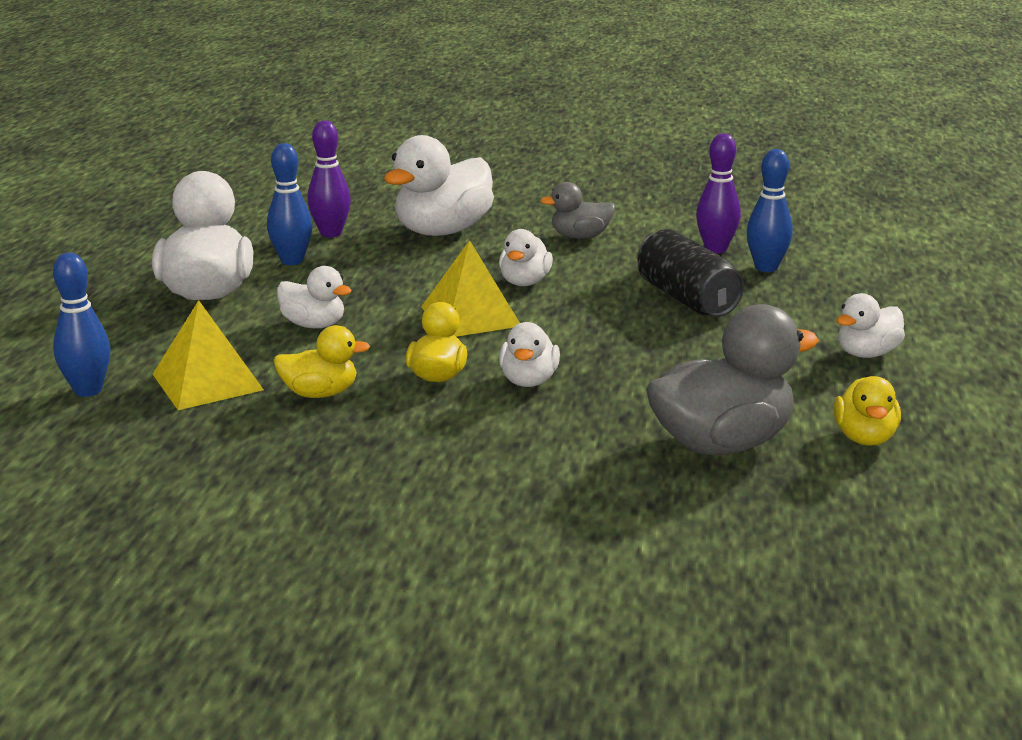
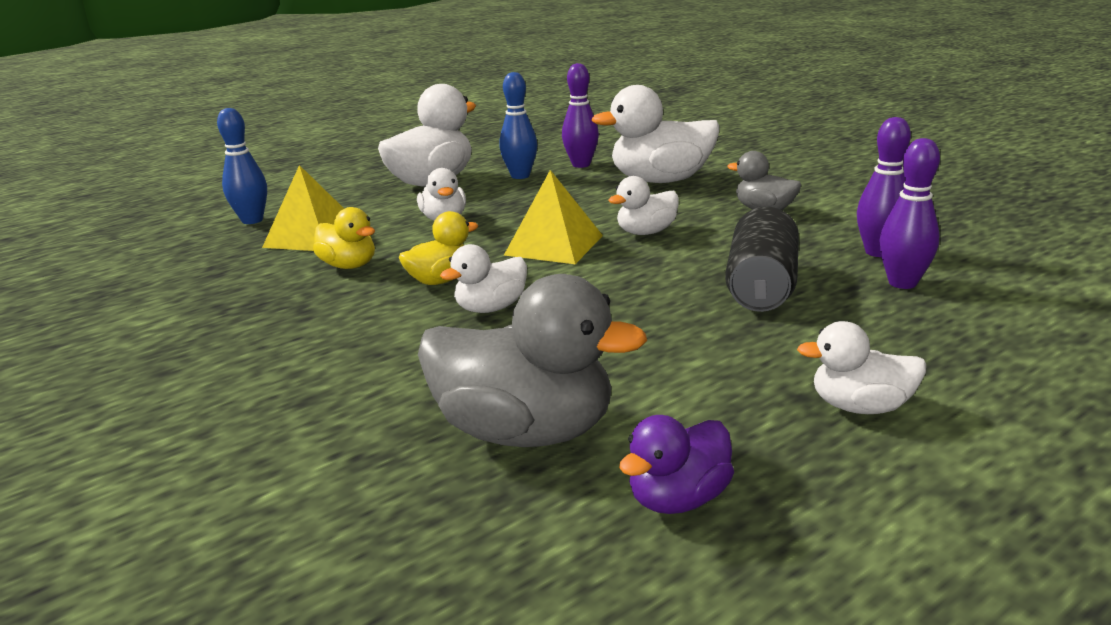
camera: 45 degrees right, 0 degrees up
(766, 267) = (902, 283): blue bowling pin -> purple bowling pin
(864, 438) = (678, 498): yellow duck -> purple duck

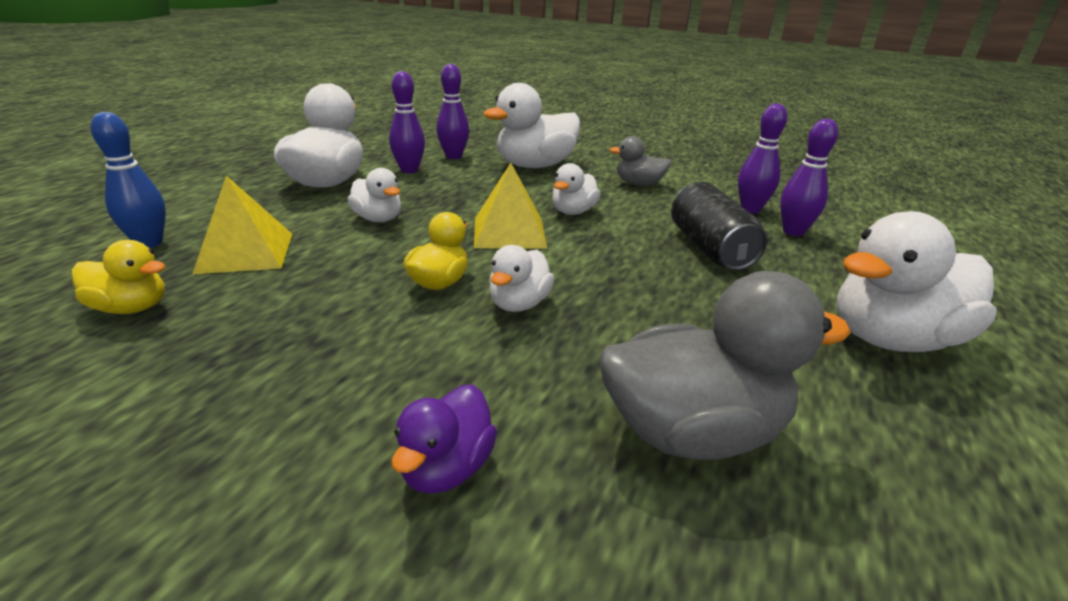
camera: 30 degrees left, 5 degrees up
(349, 265) = (323, 281): yellow duck -> yellow duck (131, 308)
(520, 176) = (409, 170): blue bowling pin -> purple bowling pin
(678, 498) = (885, 465): purple duck -> purple duck (446, 468)
(860, 407) = (891, 339): white duck -> white duck, size x1.83

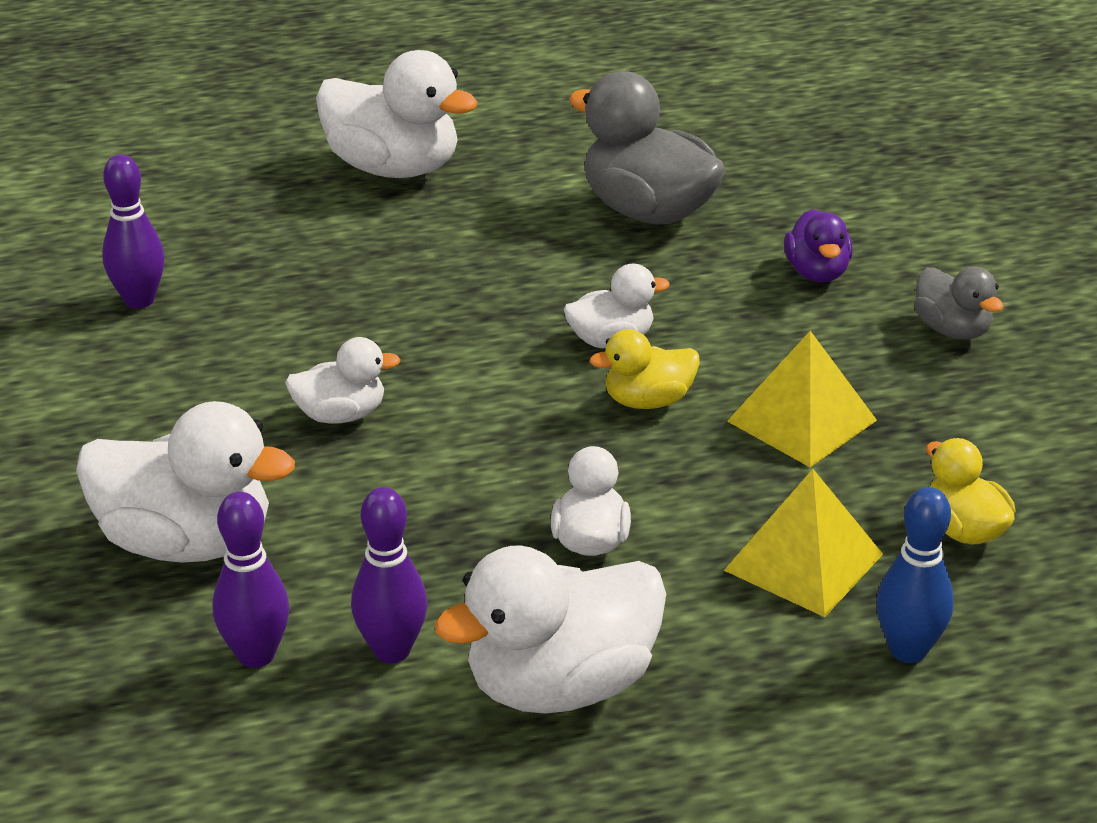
camera: 130 degrees left, 5 degrees up
(446, 468) = (817, 273): purple duck -> purple duck turned 105 degrees clockwise
(509, 232) = (474, 426): yellow pyramid -> yellow pyramid (801, 420)
(639, 184) = (147, 412): grey duck -> grey duck (952, 330)
(709, 248) = (319, 290): black can -> none
(793, 231) = (186, 256): purple bowling pin -> none

